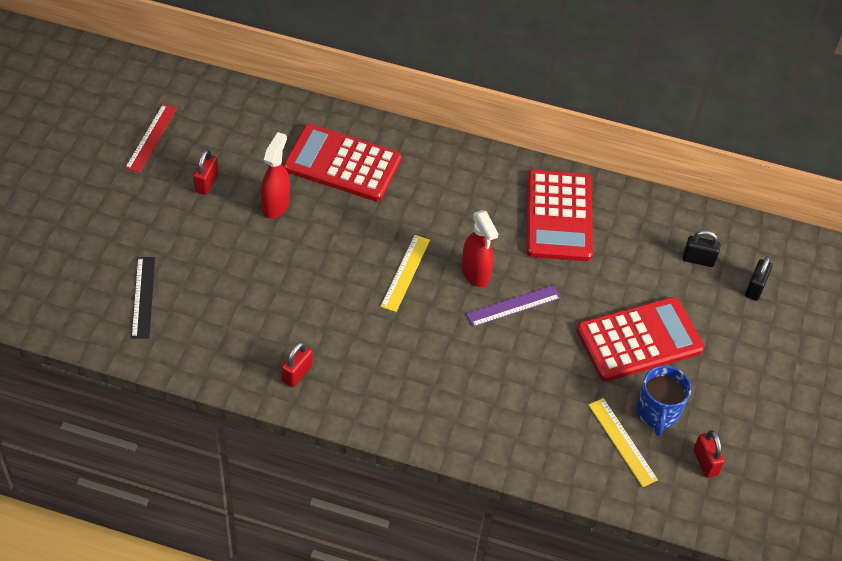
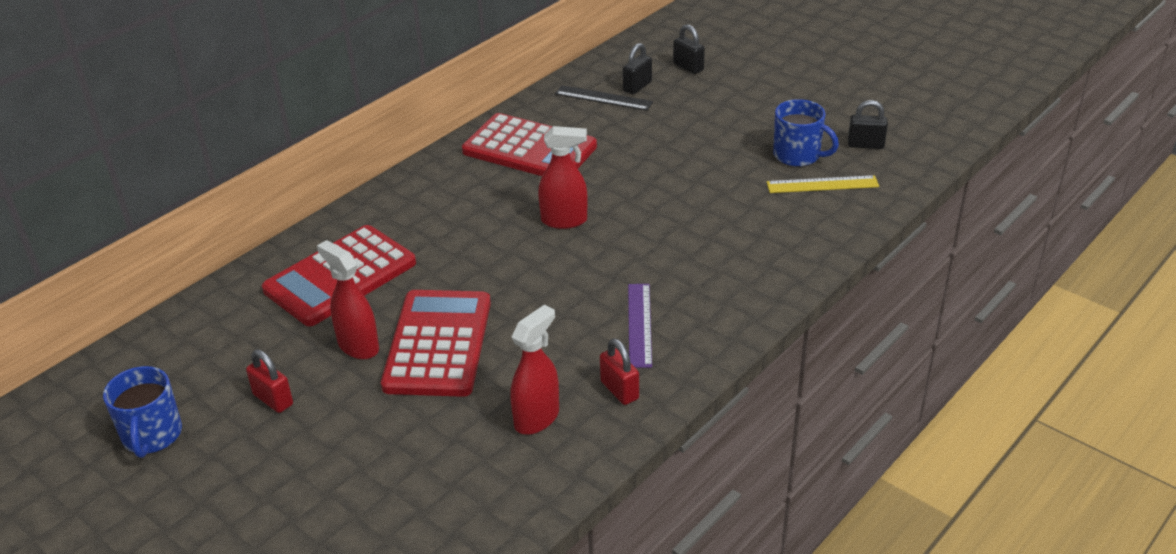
camera: 60 degrees left, 15 degrees down
(143, 297) = (413, 508): black ruler -> black ruler (603, 98)
(151, 138) = (152, 436): red ruler -> blue mug
(249, 334) = (537, 418): none -> red spray bottle
(405, 273) = (530, 269): yellow ruler -> none
(513, 306) = (622, 207): purple ruler -> purple ruler (639, 324)
(639, 340) = (709, 143): red calculator -> red calculator (438, 344)
(705, 462) = (865, 145): red padlock -> black padlock

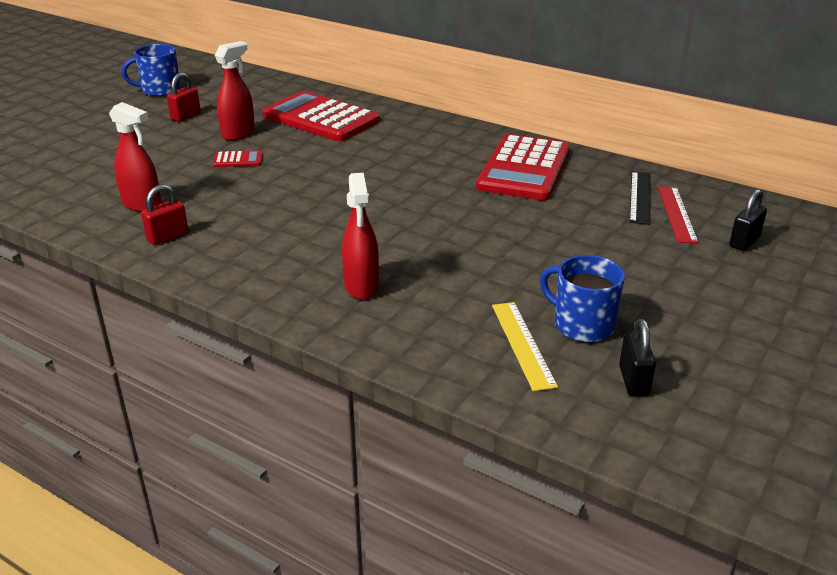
camera: 80 degrees right, 5 degrees down
(438, 344) = (238, 160): red calculator -> red calculator, size x0.41
(564, 220) = (411, 194): red spray bottle -> red spray bottle (361, 286)
(637, 86) = (677, 214): black padlock -> red ruler
(639, 324) = (256, 240): purple ruler -> none
(798, 155) = (582, 325): blue mug -> blue mug turned 105 degrees clockwise

